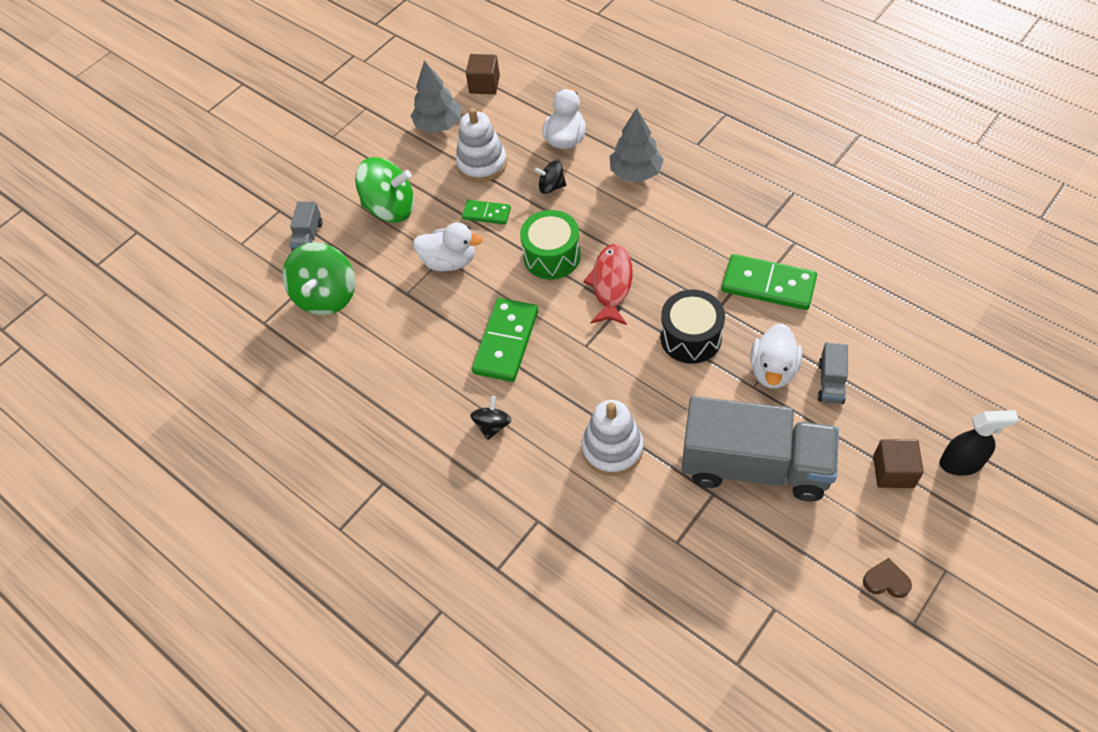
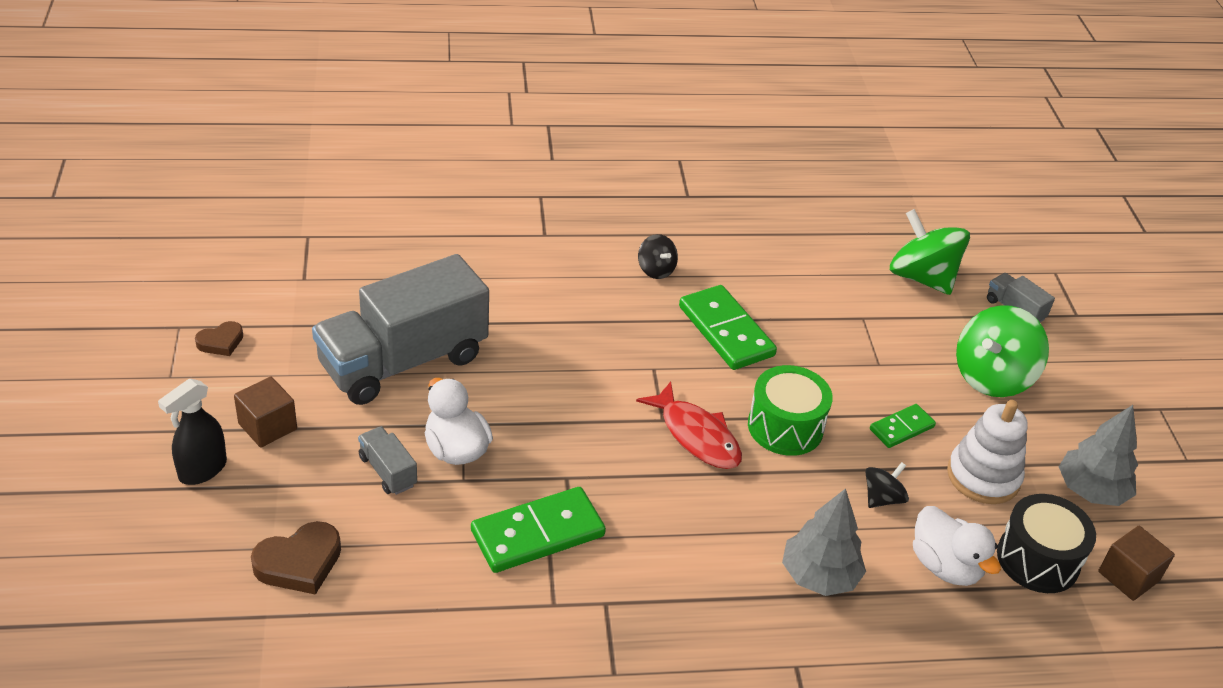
camera: 125 degrees right, 15 degrees down
(449, 261) = (868, 364): white duck -> none
(612, 448) = (539, 307): white stacking toy -> none
(690, 337) = (565, 432): black drum -> black drum (1037, 559)
(930, 354) = (299, 563): none -> brown heart

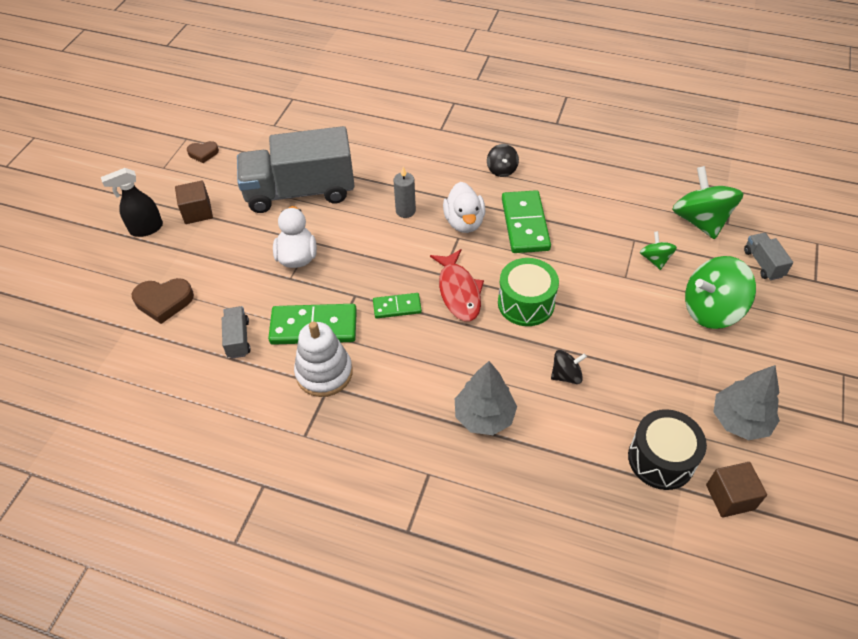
camera: 30 degrees right, 10 degrees up
(388, 471) = (248, 259): grey truck -> grey truck (238, 339)
(565, 352) = (405, 211): none -> grey candle
(899, 335) = (655, 259): none -> green spinning top
(902, 428) = (613, 328): green domino -> green domino (397, 307)
(945, 566) = (583, 440): white duck -> white duck (464, 222)
(983, 476) = (656, 383): white stacking toy -> white stacking toy (324, 373)

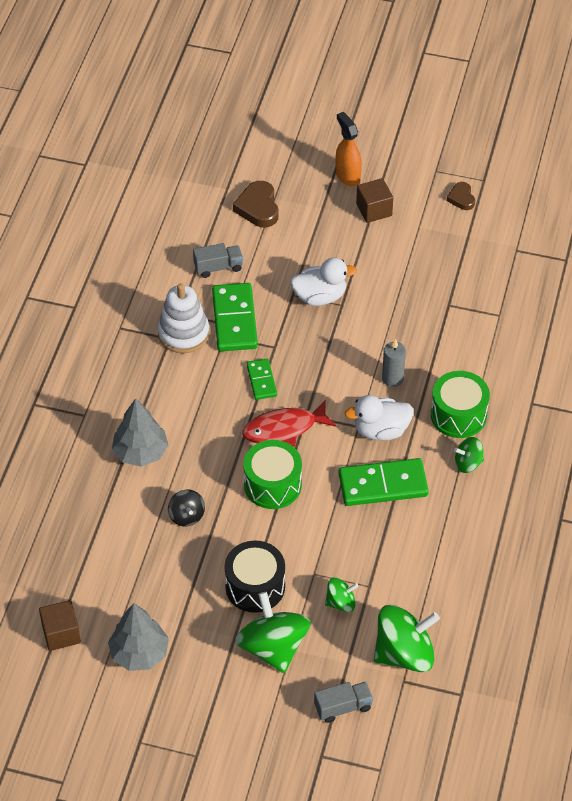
camera: 85 degrees right, 0 degrees up
(146, 229) = (347, 176): black spray bottle -> orange spray bottle
(300, 191) = (412, 287): grey truck -> none
(450, 172) = (458, 415): none -> green drum
(501, 170) = (468, 463): black spinning top -> green spinning top
(661, 459) = (98, 585): black drum -> black drum (255, 586)

